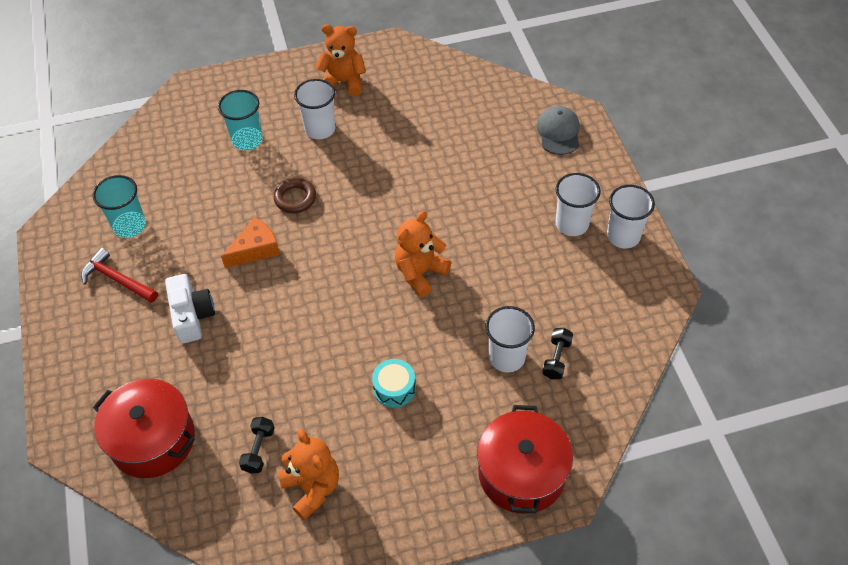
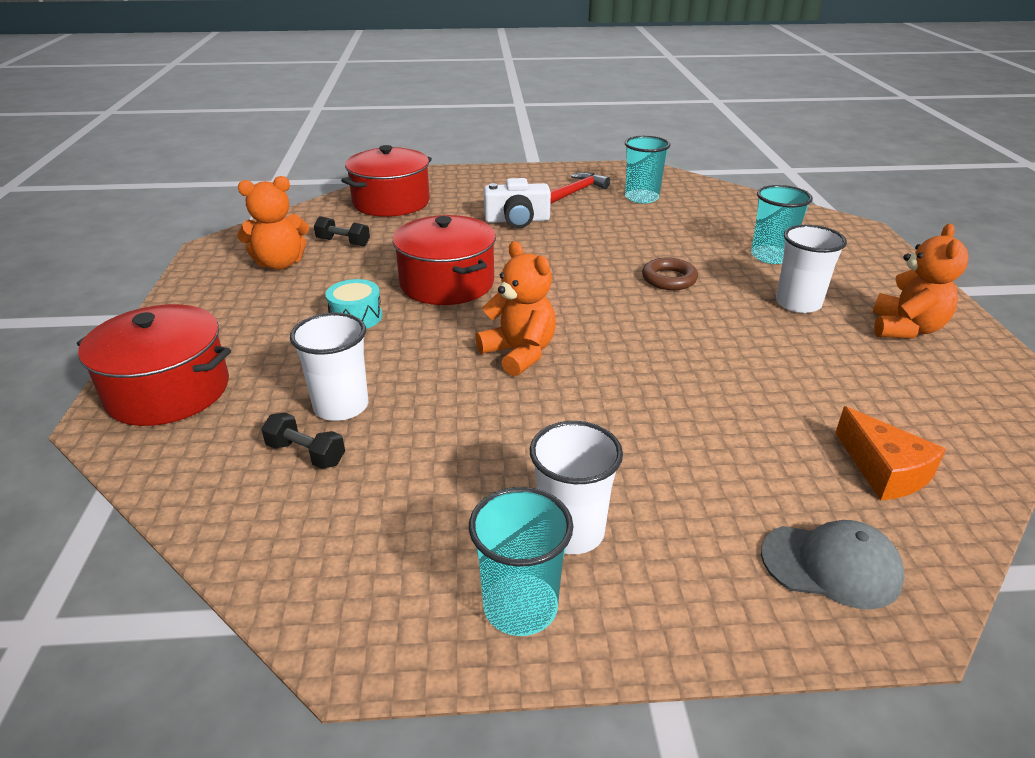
camera: 100 degrees right, 20 degrees down
(255, 249) = (593, 253): orange cheese -> orange cheese (884, 470)
(327, 341) = (447, 283): none -> red pot
(623, 236) = (520, 607): white cup -> turquoise cup

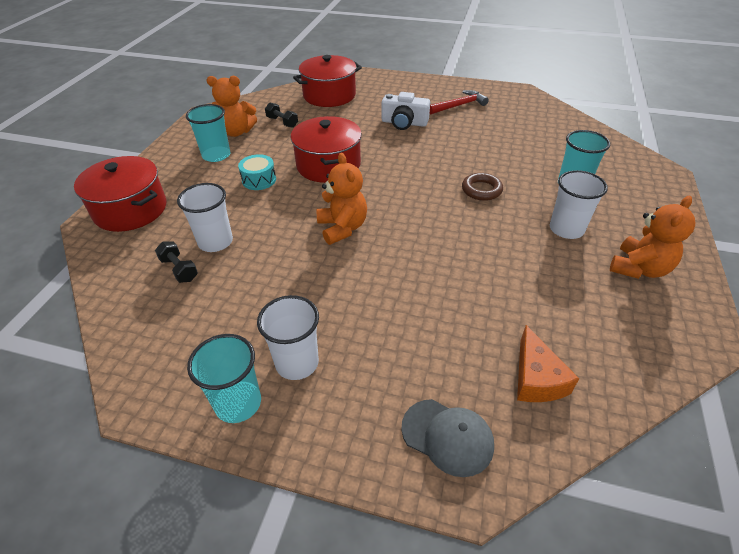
camera: 20 degrees right, 10 degrees up
(641, 198) = (506, 117): turquoise cup -> turquoise cup (216, 155)

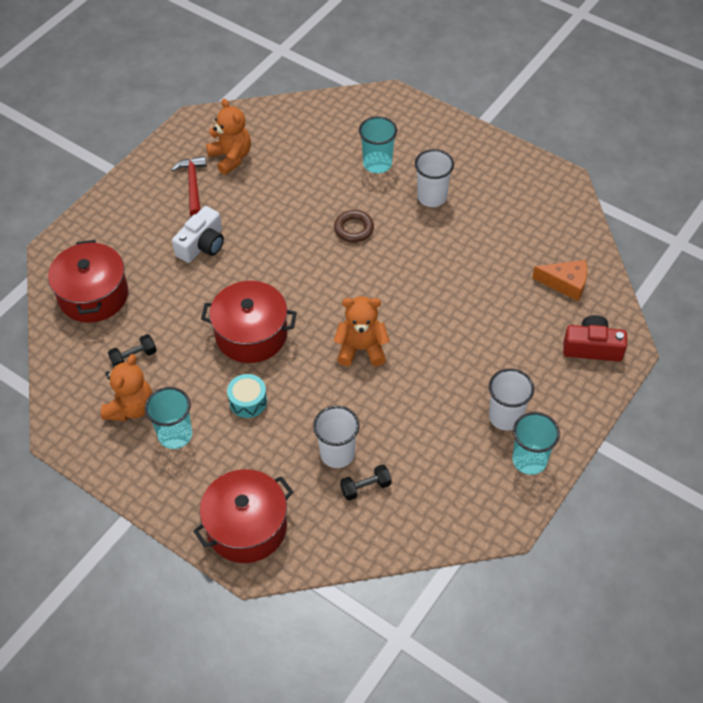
camera: 70 degrees left, 10 degrees up
(447, 437) = (592, 347): grey cap -> red camera
(639, 268) = (492, 178): orange teddy bear -> orange teddy bear (231, 157)

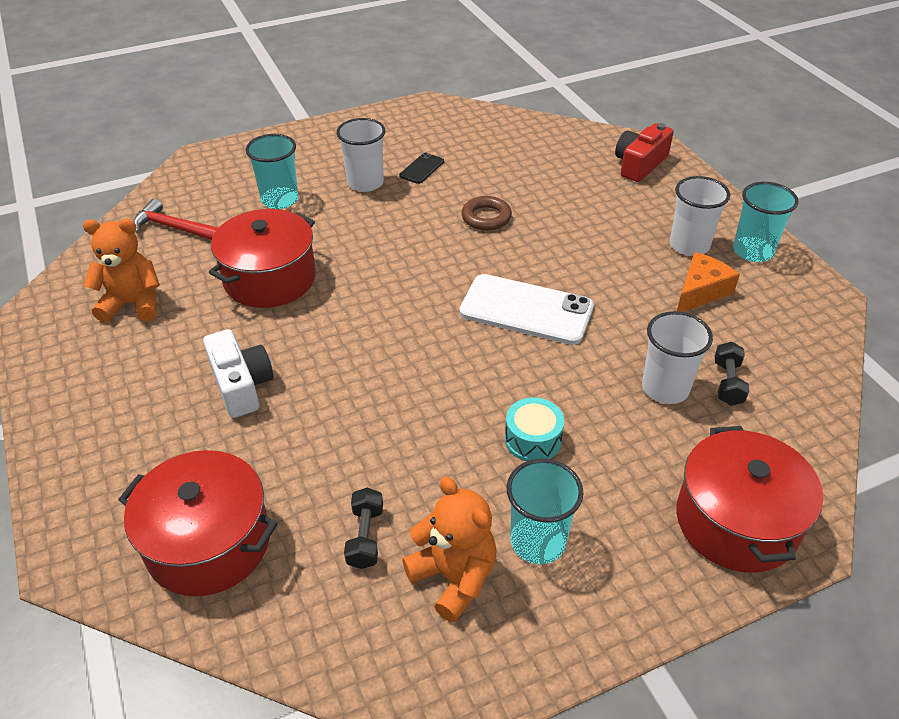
camera: 60 degrees left, 10 degrees down
(193, 185) = (134, 355): red hammer -> red hammer (174, 228)
(251, 334) = (428, 394): red pot -> red pot (270, 278)
(354, 229) = (351, 250): brown ring -> brown ring (486, 217)
(361, 349) = (526, 310): orange teddy bear -> white phone
(474, 218) = (421, 168): none -> black phone
(565, 283) = (552, 150): orange cheese -> orange cheese (700, 291)

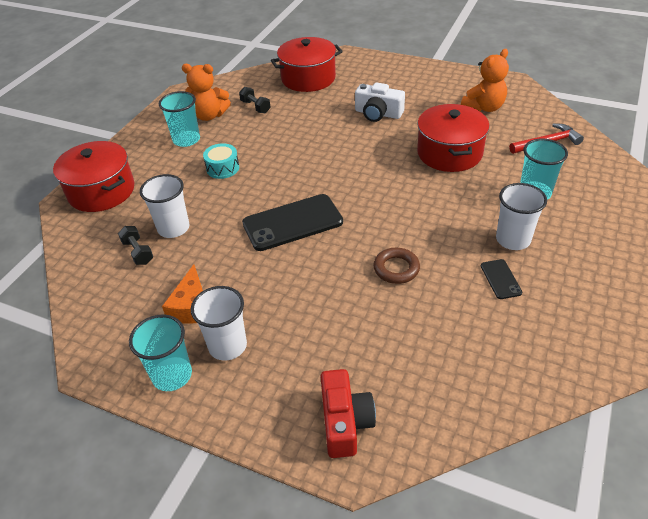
camera: 140 degrees right, 0 degrees up
(526, 310) = (292, 223): white phone -> black phone

